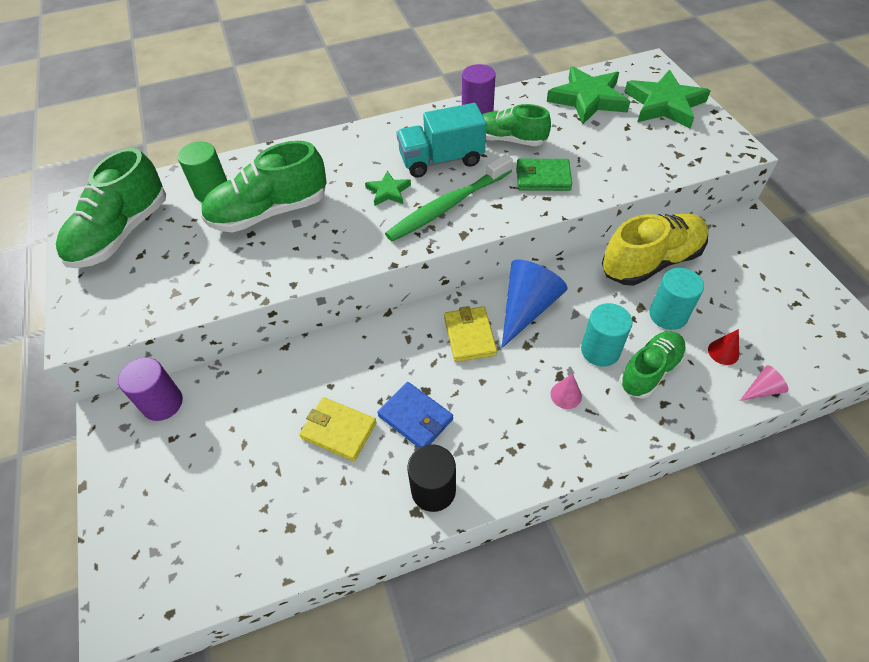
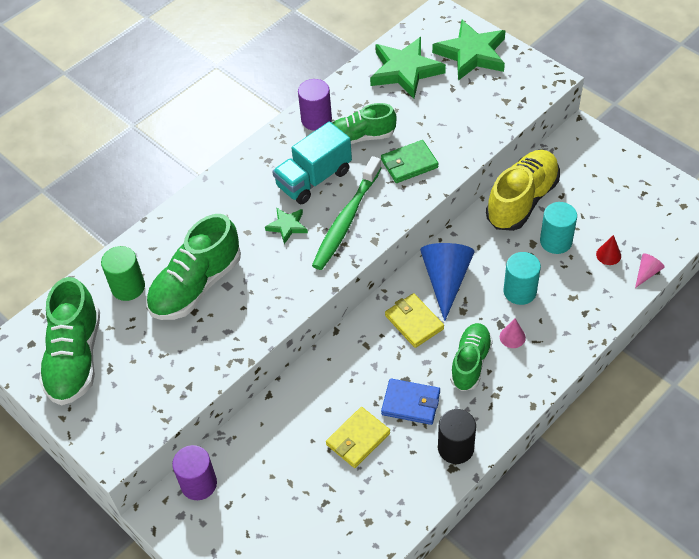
camera: 25 degrees left, 0 degrees up
(339, 430) = (358, 439): yellow wallet -> yellow wallet turned 45 degrees counterclockwise
(650, 371) = (563, 292): green shoe -> green shoe (470, 362)

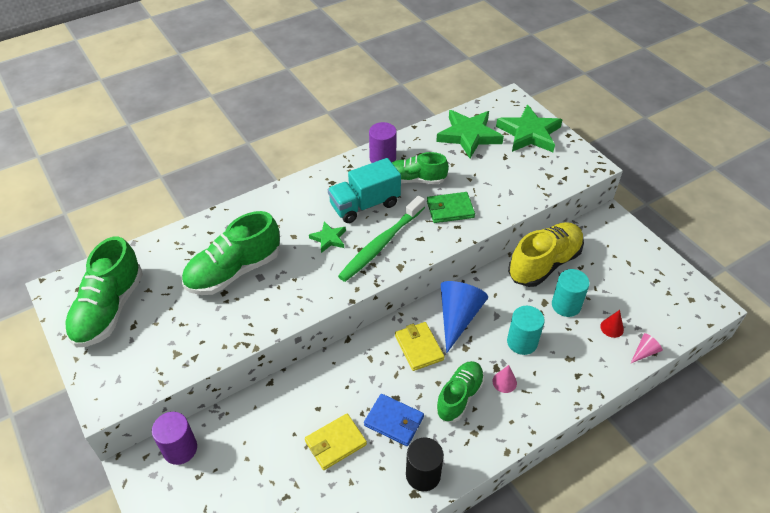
camera: 10 degrees right, 5 degrees down
(128, 287) = (177, 259): green cylinder -> none

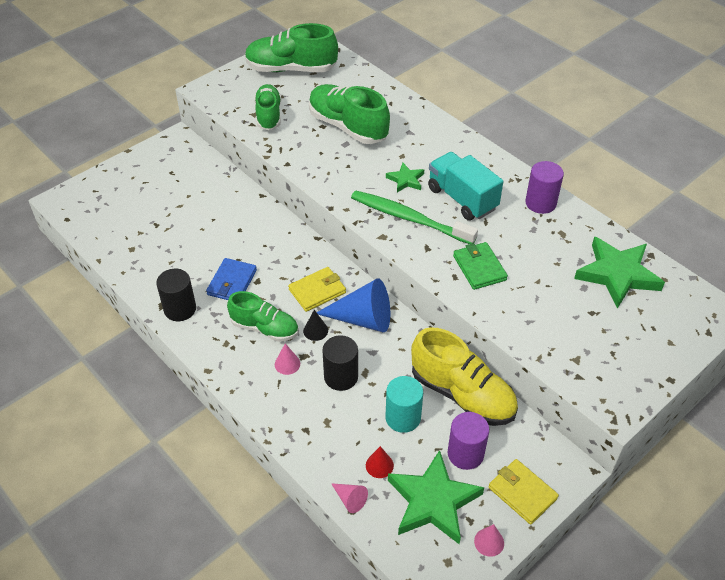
camera: 80 degrees right, 0 degrees up
(180, 449) = (194, 157): purple cylinder -> purple cylinder (465, 454)
(335, 443) = (206, 246): yellow wallet -> yellow wallet (522, 493)
(415, 180) = (517, 234): green shoe -> green shoe (268, 115)
(467, 355) = (315, 330): none -> black cone
(522, 342) = (341, 377): turquoise cylinder -> black cylinder
(529, 133) = (652, 335): green star -> green star (433, 501)
(673, 273) = (489, 542): none -> pink cone

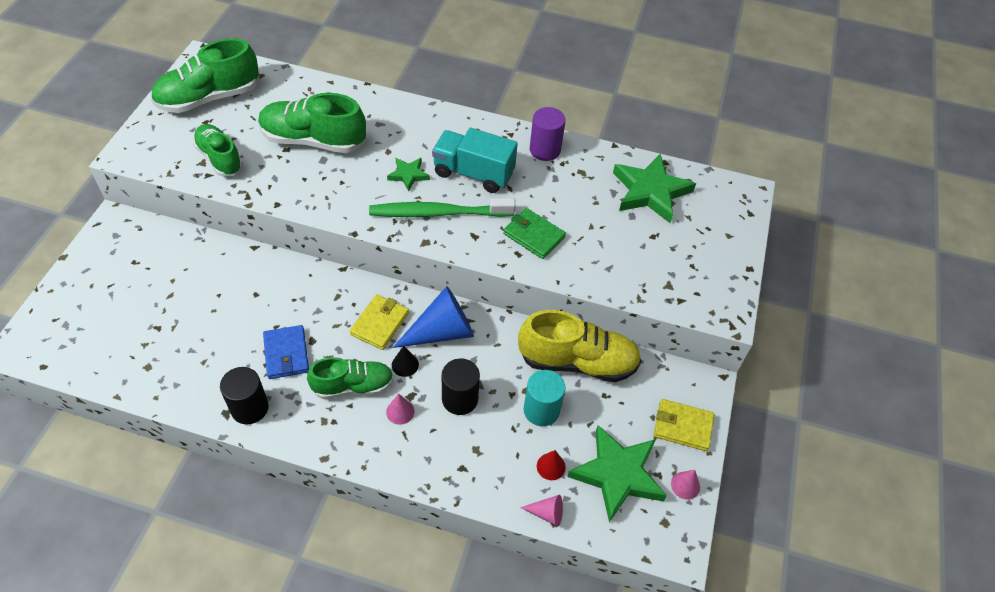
camera: 35 degrees left, 5 degrees up
(465, 454) = (615, 416): purple cylinder -> none

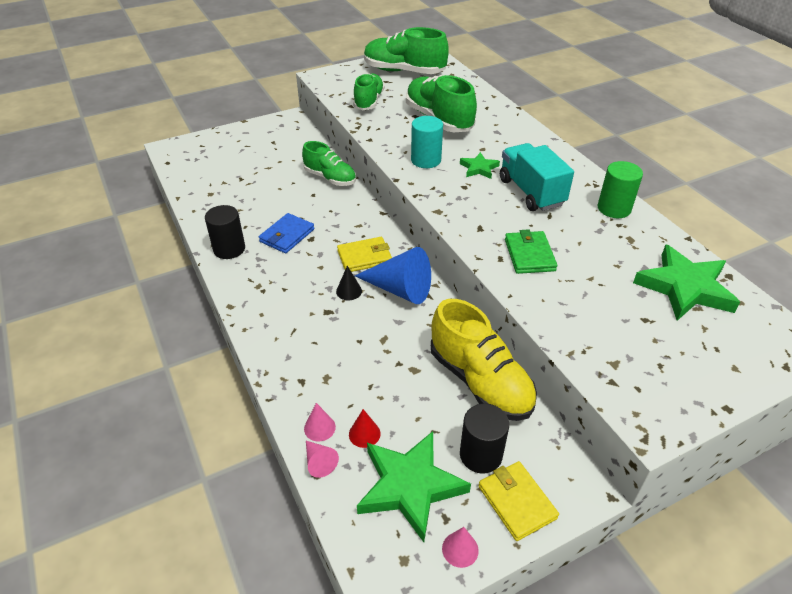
camera: 50 degrees right, 10 degrees down
(353, 386) = (300, 280): green shoe -> green shoe (330, 178)
(400, 411) = (309, 315): pink cone -> pink cone (319, 428)
(438, 213) = (471, 200): green toothbrush -> none
(460, 399) = (357, 338): black cylinder -> black cylinder (480, 455)
(541, 410) = (407, 391): turquoise cylinder -> turquoise cylinder (426, 160)
(545, 150) = (614, 208): purple cylinder -> green cylinder

